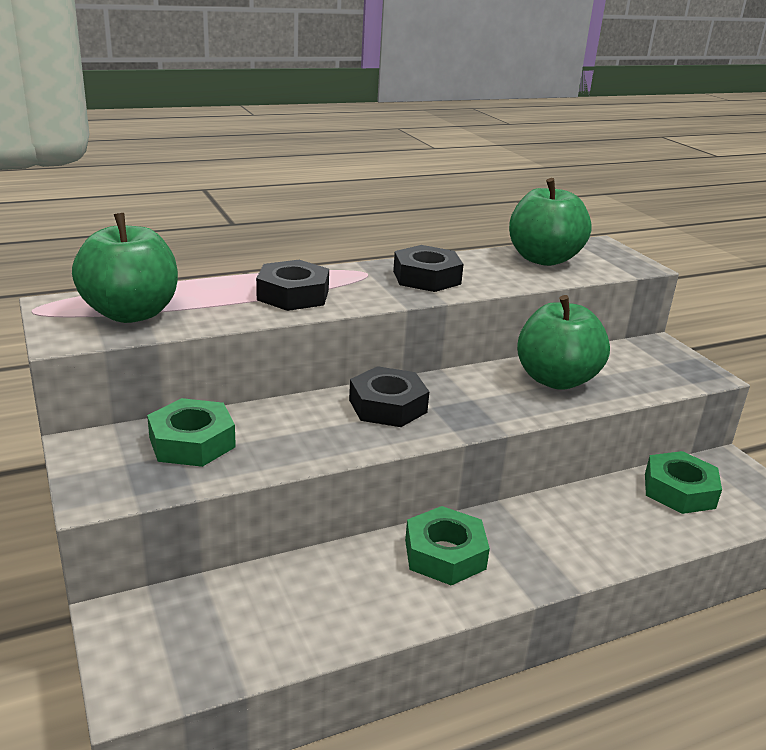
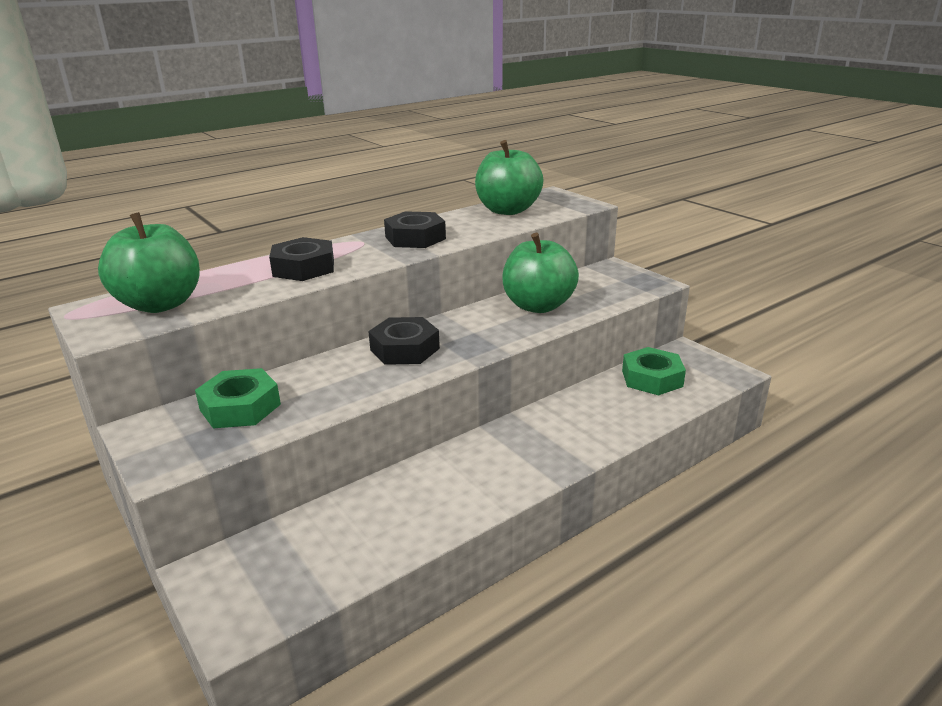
camera: 10 degrees left, 0 degrees up
(445, 554) = (478, 462): green nut -> none

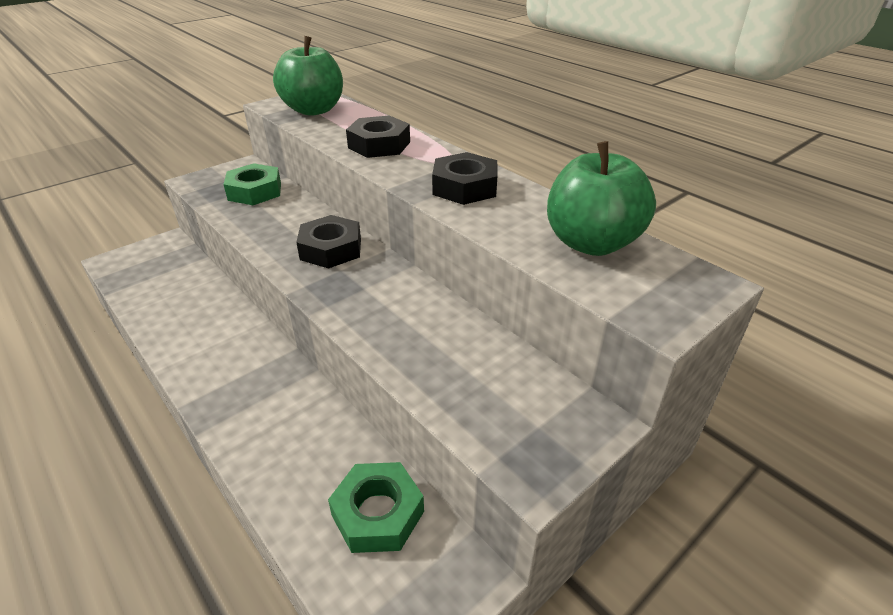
camera: 85 degrees right, 10 degrees up
(538, 306) = (431, 335): green apple -> none

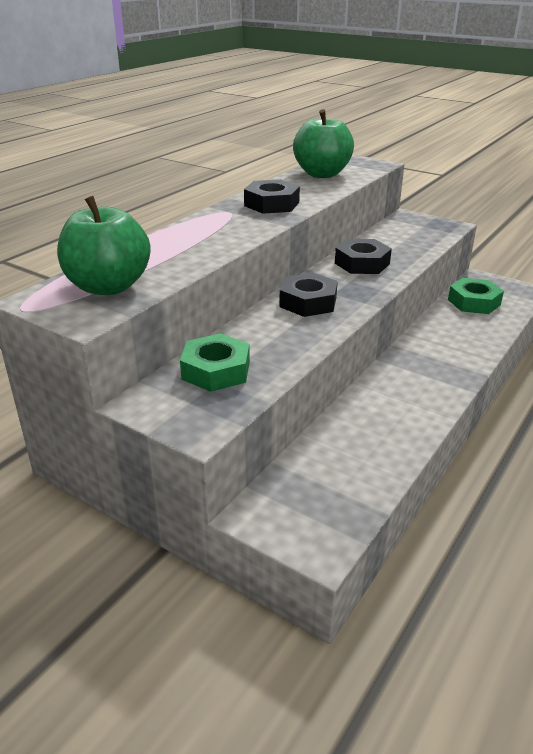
camera: 105 degrees left, 5 degrees down
(379, 145) = (204, 239): black nut -> black nut (362, 263)

